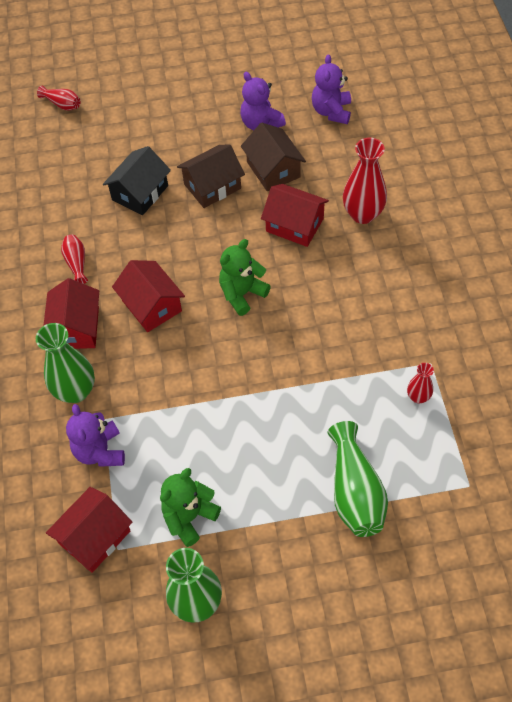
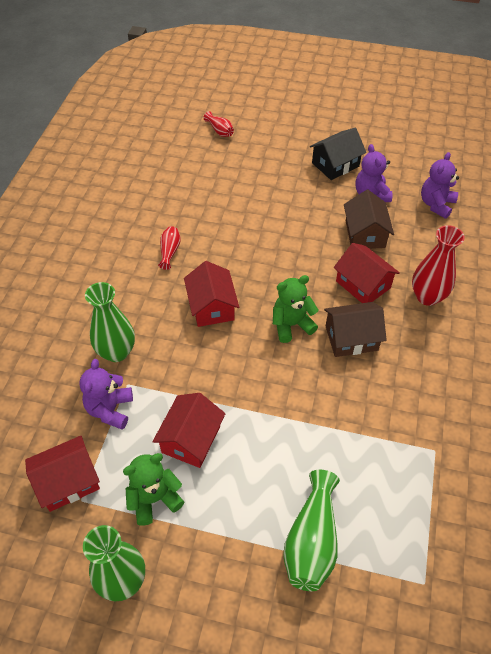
camera: 20 degrees right, 5 degrees down
(76, 328) = (143, 301): red house -> red house (191, 439)
(140, 193) = (246, 215): black house -> black house (335, 165)
(212, 186) = (307, 230): brown house -> brown house (351, 338)
(418, 397) = (409, 477): red vase -> none

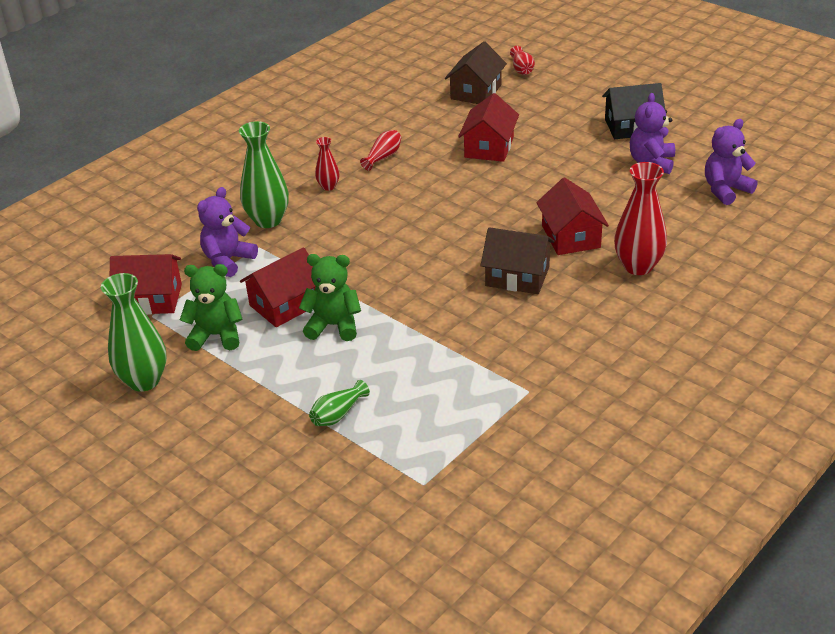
camera: 30 degrees right, 15 degrees down
(145, 297) = (328, 186): none -> red vase
(212, 306) = (390, 211): red house -> red house (489, 147)
(291, 325) = (461, 248): green teddy bear -> green teddy bear (333, 326)
(311, 541) = (338, 414): green vase -> green vase, size x0.52
(365, 234) = (612, 195): brown house -> brown house (476, 92)

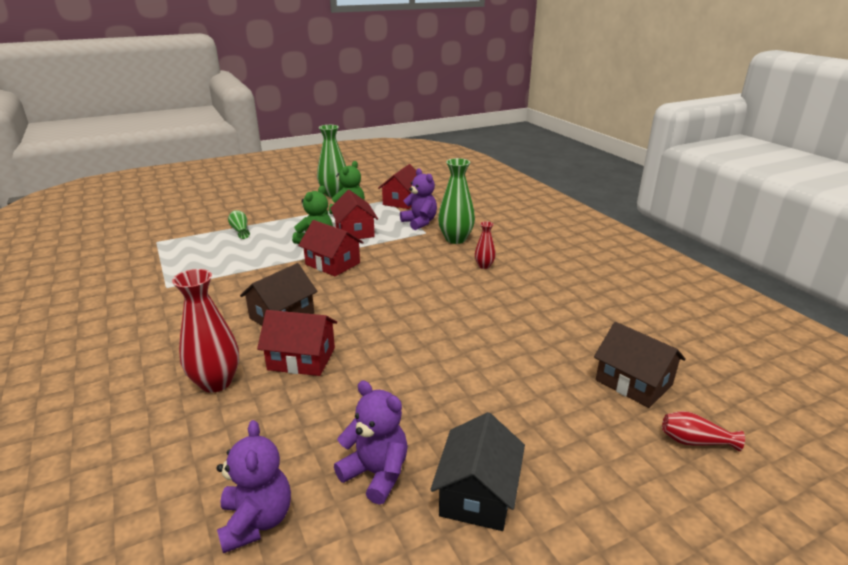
camera: 110 degrees right, 10 degrees down
(383, 157) = (515, 296): red vase -> none
(489, 147) = (497, 357): red house -> red house (332, 264)

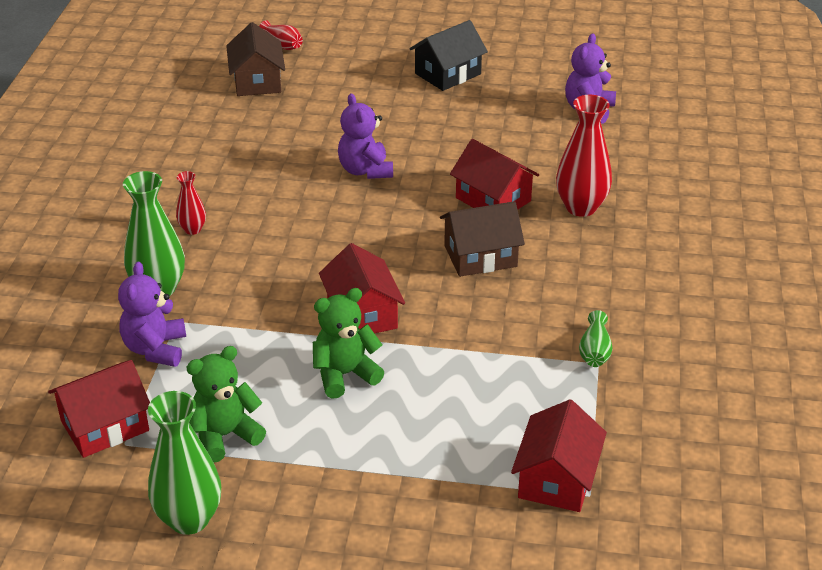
camera: 145 degrees left, 10 degrees up
(240, 230) = (439, 463): green vase -> green vase (594, 351)
(354, 231) = (269, 372): red house -> red house (556, 479)
(376, 474) = (499, 104): purple teddy bear -> purple teddy bear (365, 170)

